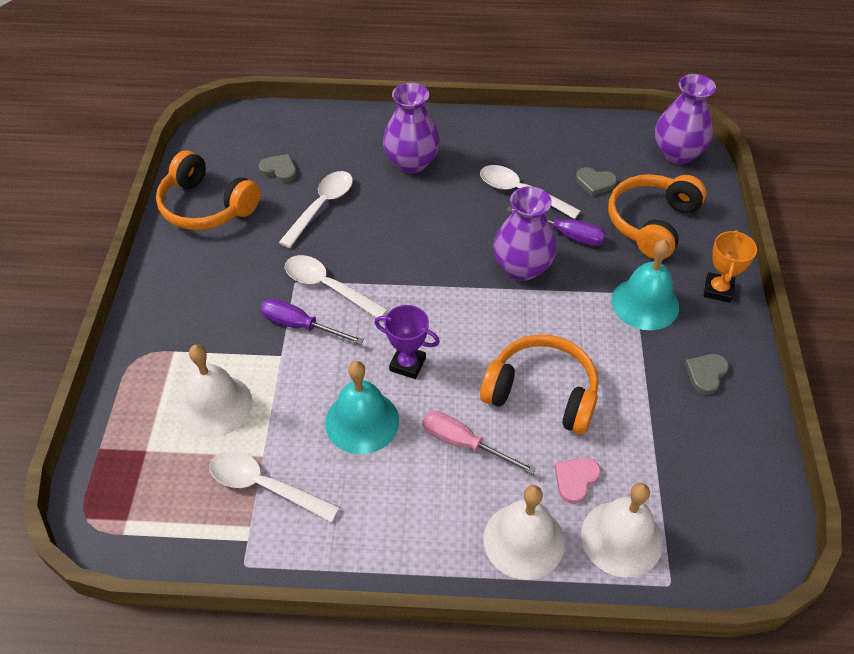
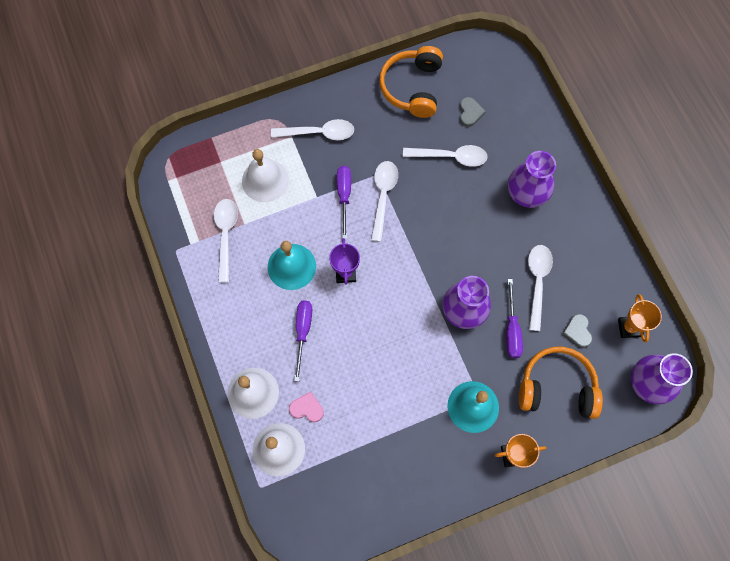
camera: 65 degrees right, 20 degrees up
(193, 319) = (318, 133): none -> white spoon
(464, 443) = (303, 332): pink screwdriver -> purple screwdriver
(542, 393) = (362, 364): orange headphones -> none
(609, 144) = (629, 327): none -> orange trophy
(706, 374) = (429, 467): grey heart -> none

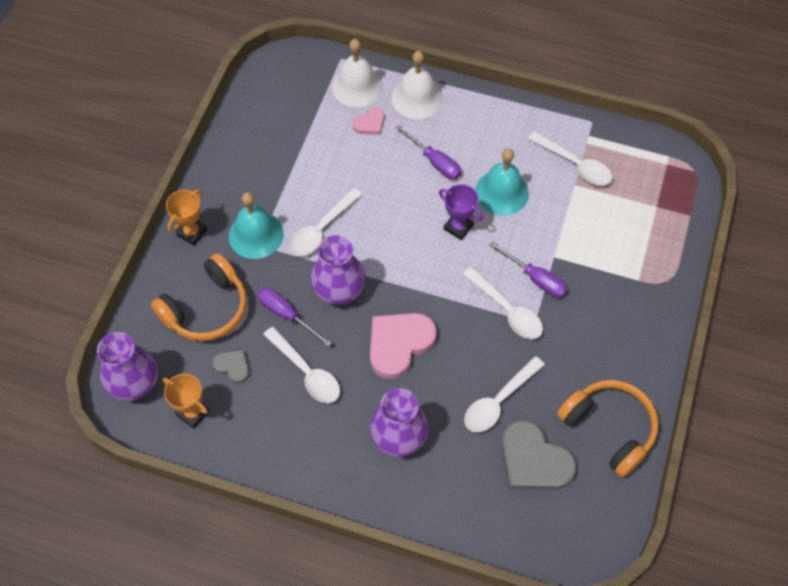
camera: 130 degrees right, 10 degrees down
(265, 180) = (606, 228): white bell -> none
(318, 133) = (623, 305): white spoon -> white spoon (321, 229)
(466, 242) = (399, 344): none -> pink heart
(470, 113) = (533, 461): grey heart -> grey heart, size x1.96

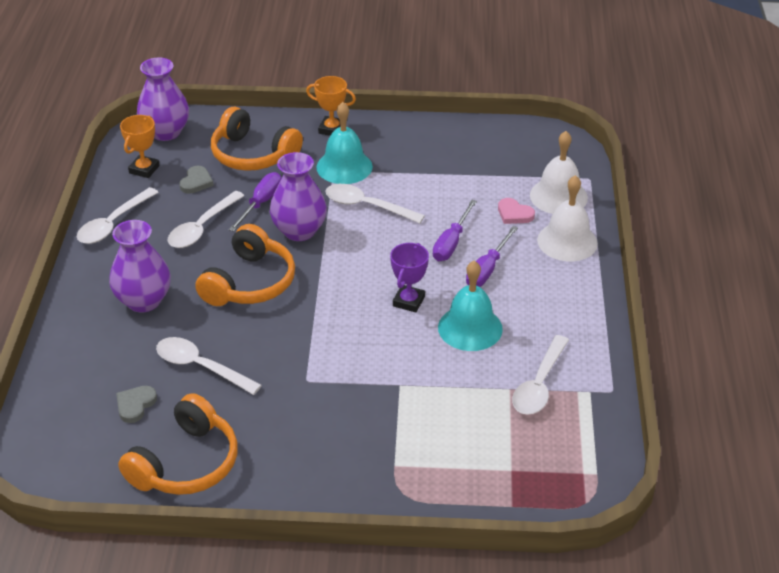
camera: 75 degrees right, 20 degrees down
(399, 344) = (249, 282): pink heart -> orange headphones
(507, 310) = (315, 356): white spoon -> white spoon (113, 223)
(533, 461) = (135, 405): grey heart -> grey heart, size x0.51
(535, 278) = (364, 373): purple screwdriver -> purple screwdriver (451, 243)

